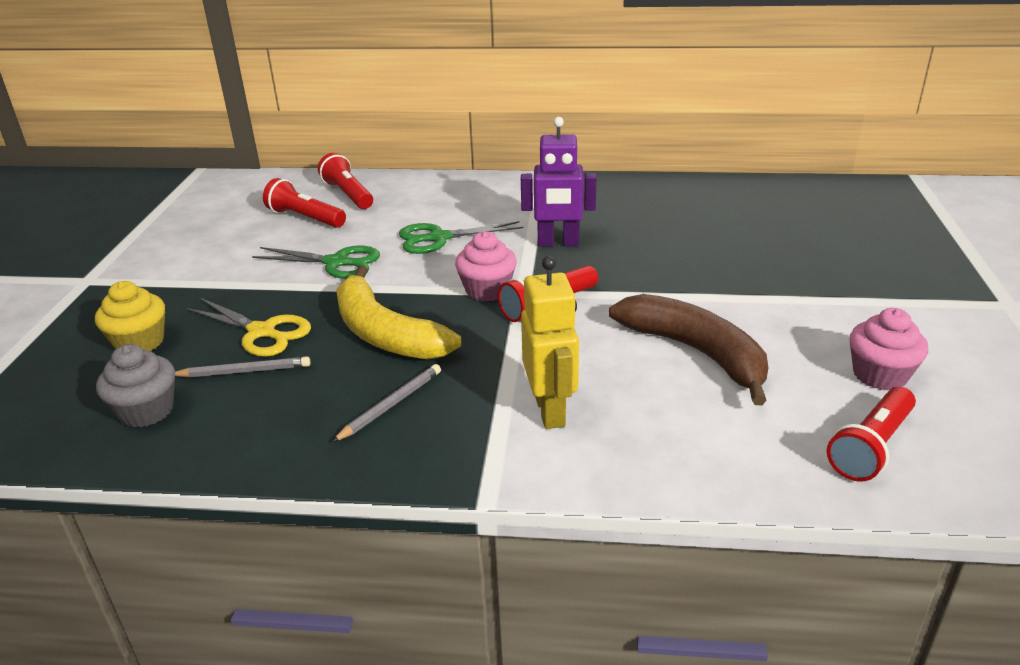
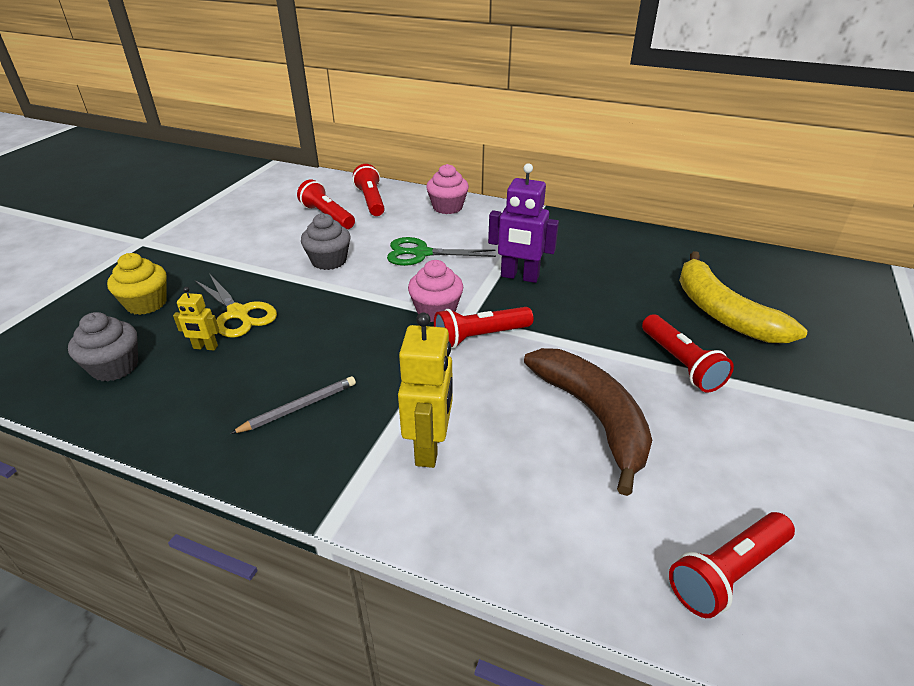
camera: 15 degrees right, 5 degrees up
(244, 371) = (205, 347): grey pencil -> yellow robot
(336, 263) = (329, 261): green scissors -> grey cupcake
(385, 333) = (331, 335): yellow banana -> yellow banana (722, 312)
(755, 292) = (680, 363): none -> red flashlight
(880, 375) = (772, 486): pink cupcake -> pink cupcake (447, 207)

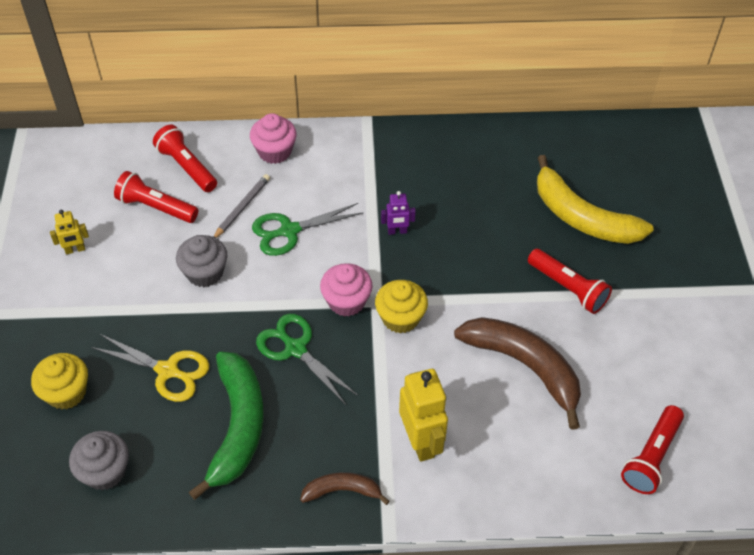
camera: 25 degrees left, 15 degrees up
(205, 347) = (169, 419): yellow robot -> yellow robot (75, 250)
(258, 372) = (237, 427): none -> green banana
(299, 407) = (298, 447): grey pencil -> grey pencil (242, 208)
(310, 463) = (342, 490): none -> brown banana
(361, 331) = (295, 349): none -> green scissors
(480, 337) = (400, 318): red flashlight -> yellow cupcake
(519, 277) = (397, 231): purple robot -> purple robot, size x0.53

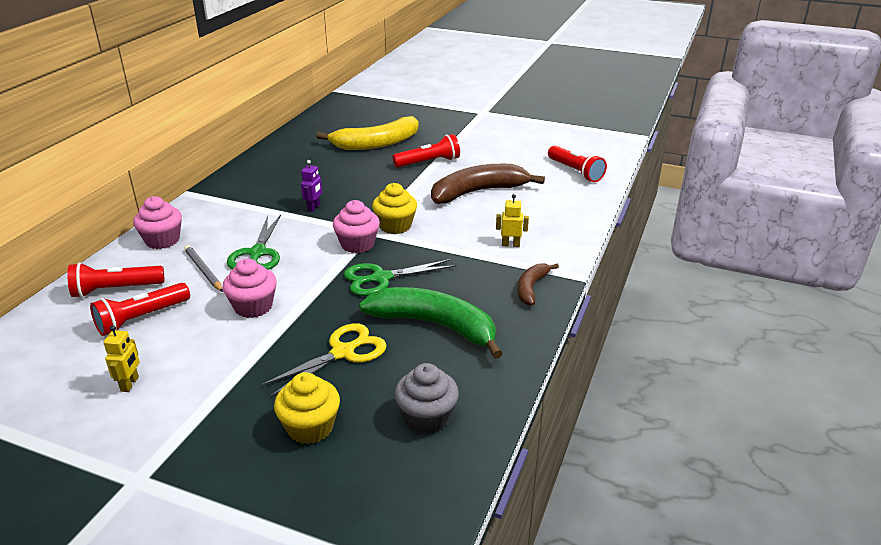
camera: 65 degrees left, 20 degrees down
(205, 273) = (253, 307): grey cupcake -> pink cupcake
(421, 442) = (510, 245): yellow robot -> yellow robot, size x0.53

